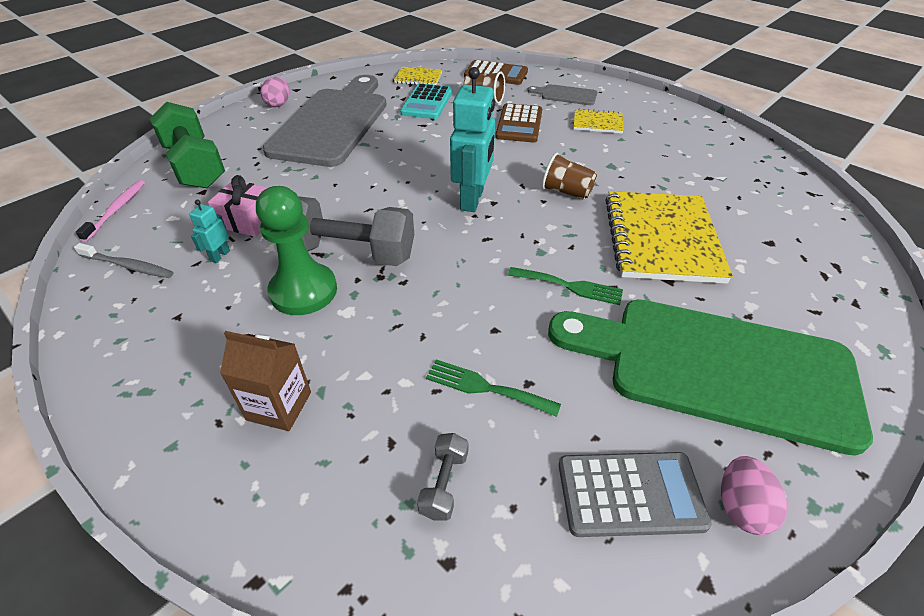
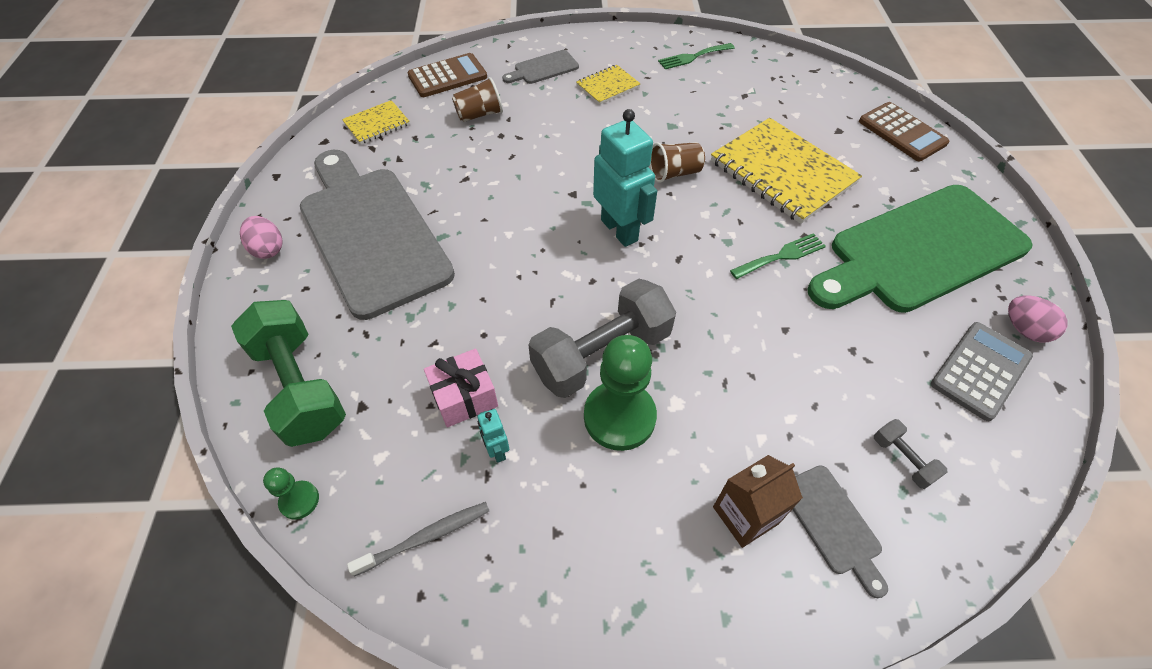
camera: 45 degrees left, 10 degrees up
(117, 209) = (299, 500): pink toothbrush -> green pawn
(195, 166) = (300, 386): green dumbbell -> green dumbbell turned 45 degrees clockwise
(321, 468) = (832, 524): none -> grey cutting board
(427, 102) = (431, 149): turquoise calculator -> none
(485, 388) = (837, 376): green fork -> green fork (693, 57)
(519, 124) = (548, 125): brown calculator -> brown calculator (902, 132)

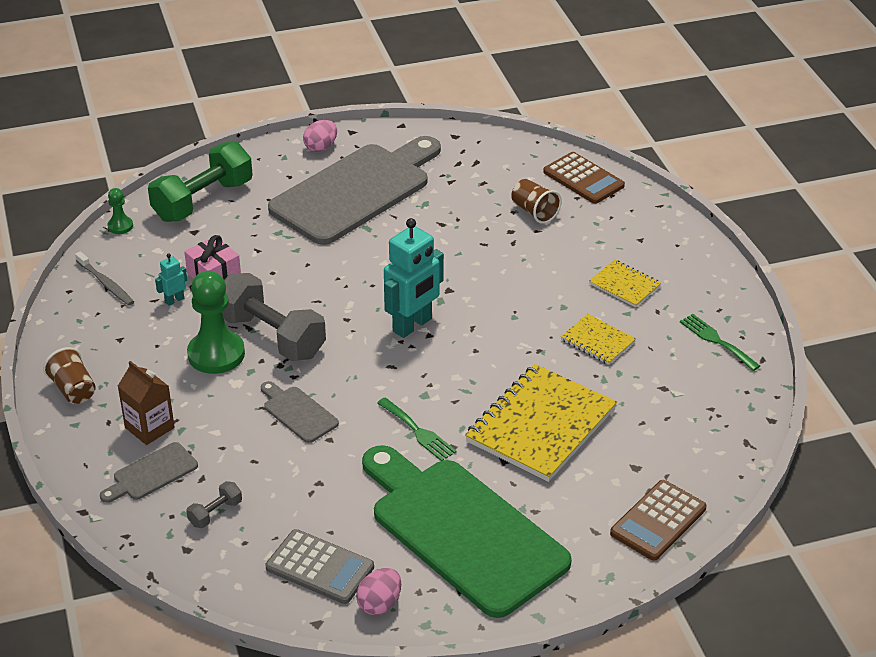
camera: 75 degrees right, 15 degrees down
(377, 124) = (491, 157): yellow notebook -> yellow notebook (597, 341)
(543, 68) = (631, 236): grey cutting board -> grey cutting board (298, 412)
(674, 173) = (505, 350): brown cup -> brown cup (73, 389)

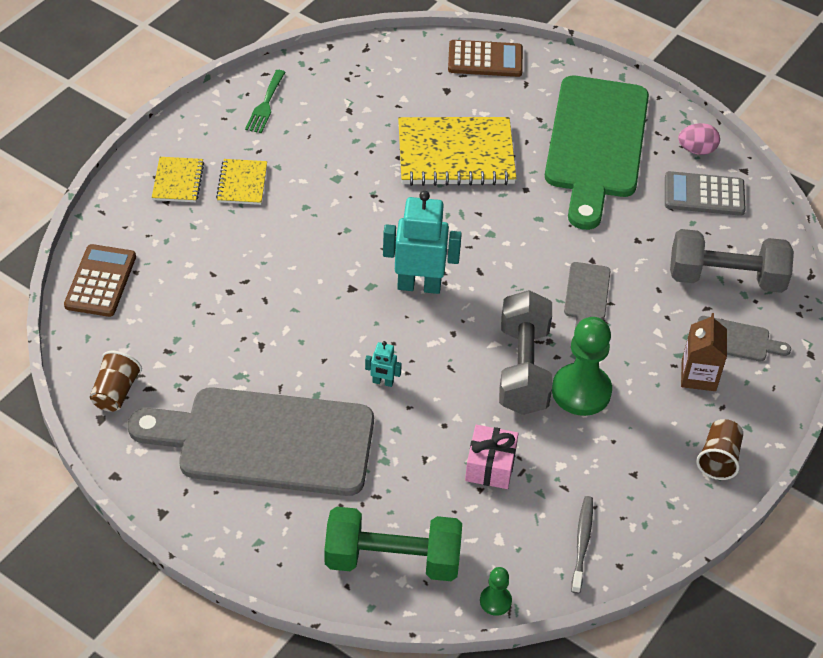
camera: 130 degrees left, 10 degrees up
(174, 300) = (550, 471): turquoise robot -> turquoise robot (383, 382)
(215, 513) = (726, 278): grey dumbbell -> grey dumbbell, size x2.32
(320, 567) = (704, 195): grey calculator -> grey calculator turned 75 degrees counterclockwise
(321, 147) = (214, 521): pink egg -> none
(418, 431) = (531, 215): green fork -> none
(534, 212) = (185, 290): brown cup -> brown cup (116, 392)
(597, 341) = (330, 167): yellow notebook -> yellow notebook (178, 181)

